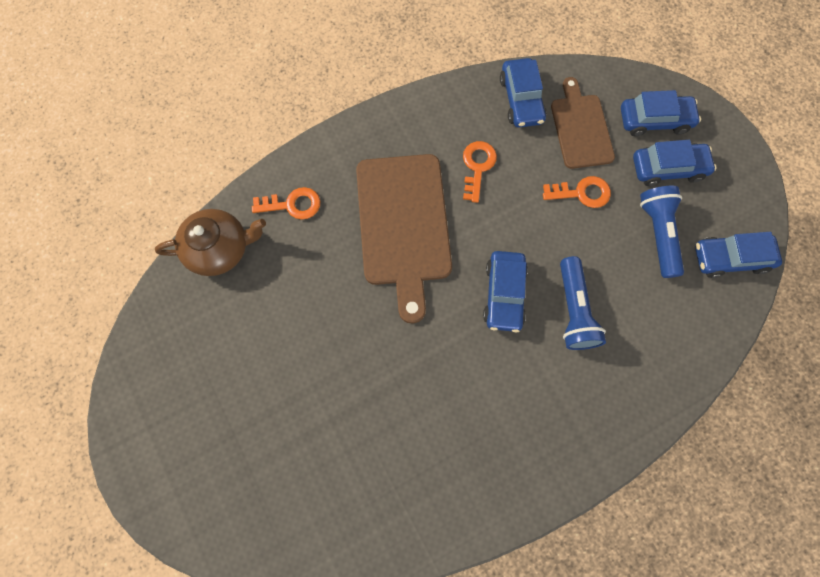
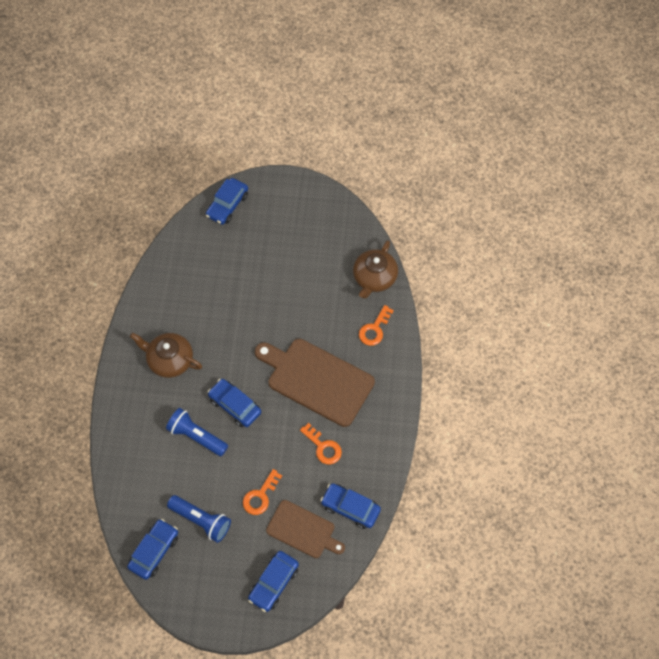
camera: 125 degrees right, 10 degrees down
(507, 419) = (169, 360): none -> brown teapot
(667, 168) = (236, 563): blue car -> blue car (227, 205)

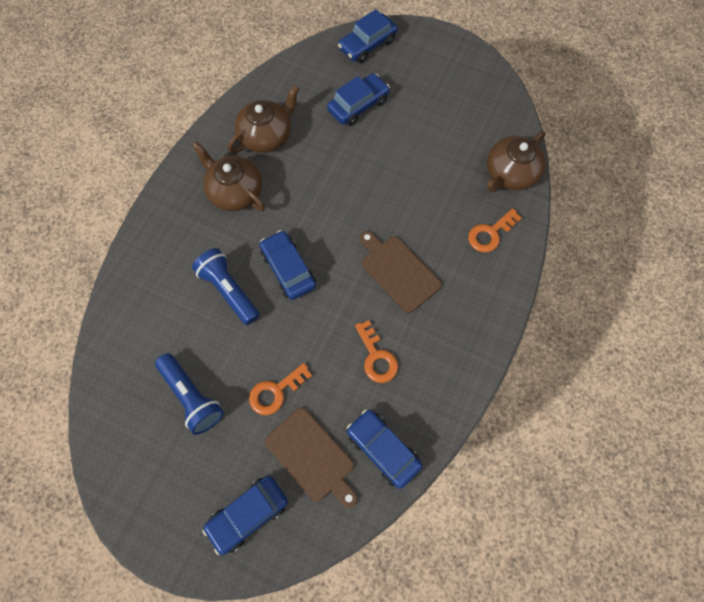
camera: 20 degrees right, 5 degrees up
(154, 551) = (120, 415): blue car -> blue car (358, 105)
(176, 307) = (266, 135): none -> brown teapot
(316, 380) = (398, 271): brown cutting board -> brown cutting board, size x0.61

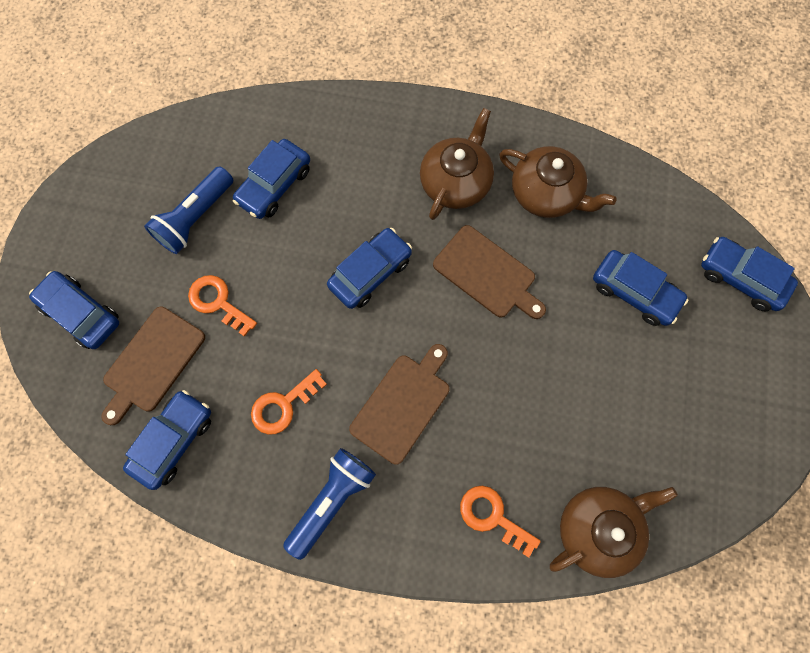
camera: 75 degrees right, 5 degrees up
(186, 325) = (274, 185): none -> blue car
(229, 290) = (327, 216): blue flashlight -> blue flashlight (332, 500)
(316, 190) = (487, 274): none -> brown cutting board
(510, 174) = (598, 528): brown teapot -> brown teapot turned 120 degrees clockwise

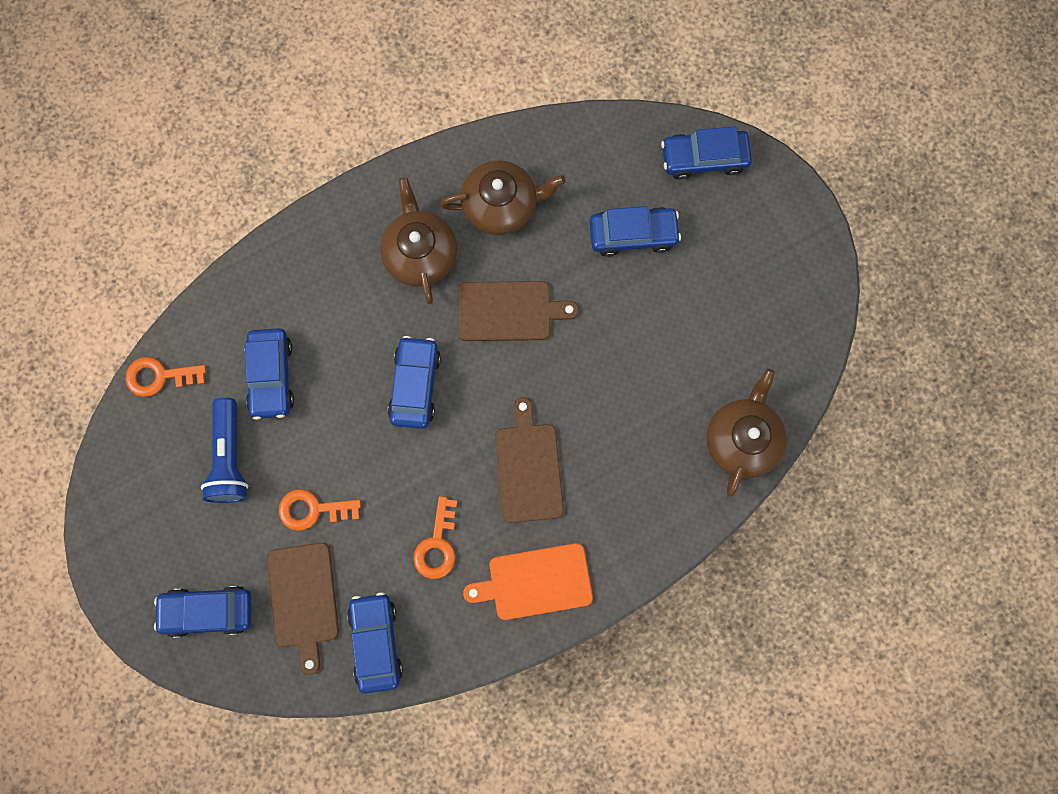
camera: 40 degrees left, 5 degrees up
(332, 500) = (535, 582): blue flashlight -> orange cutting board
(492, 516) = (661, 494): orange key -> orange key (159, 376)

